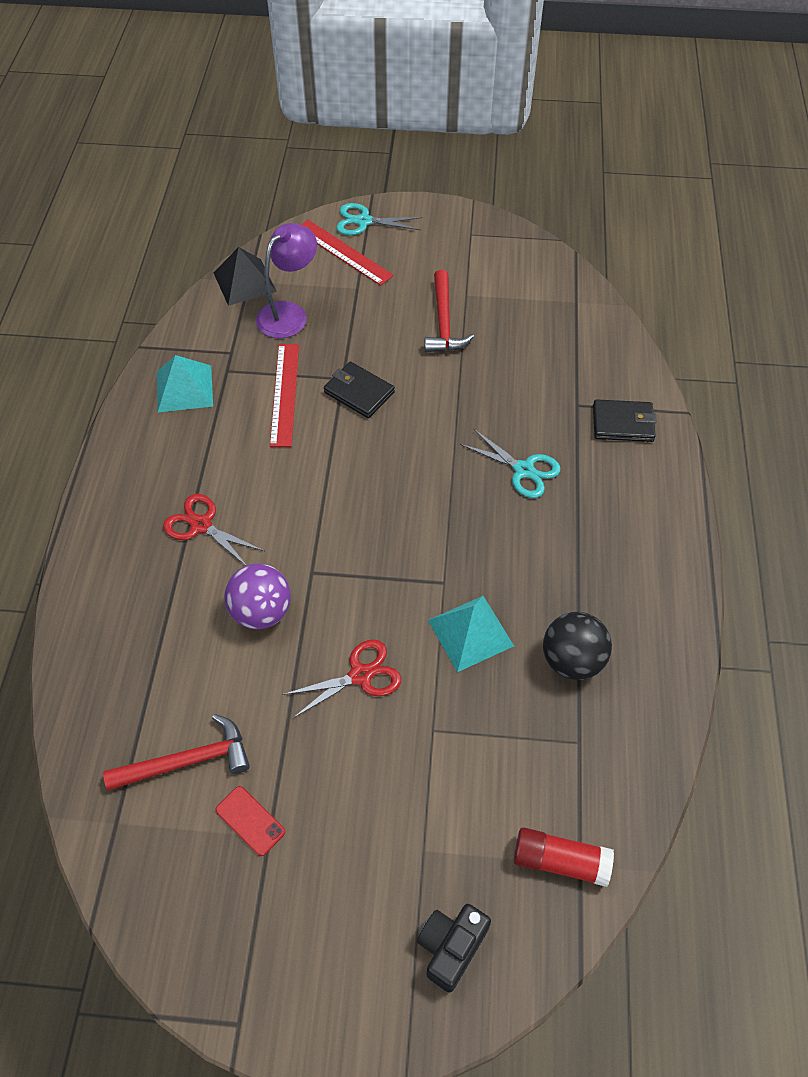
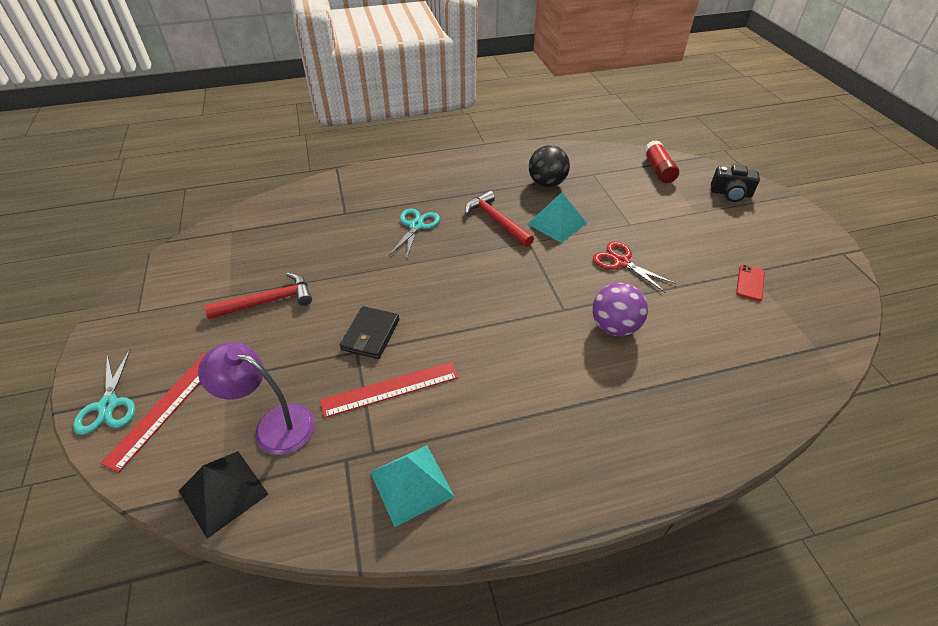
camera: 110 degrees left, 10 degrees down
(187, 761) = (747, 326): red hammer -> red hammer (496, 220)
(201, 525) = (565, 396): red scissors -> none
(623, 423) = (356, 191): black wallet -> none

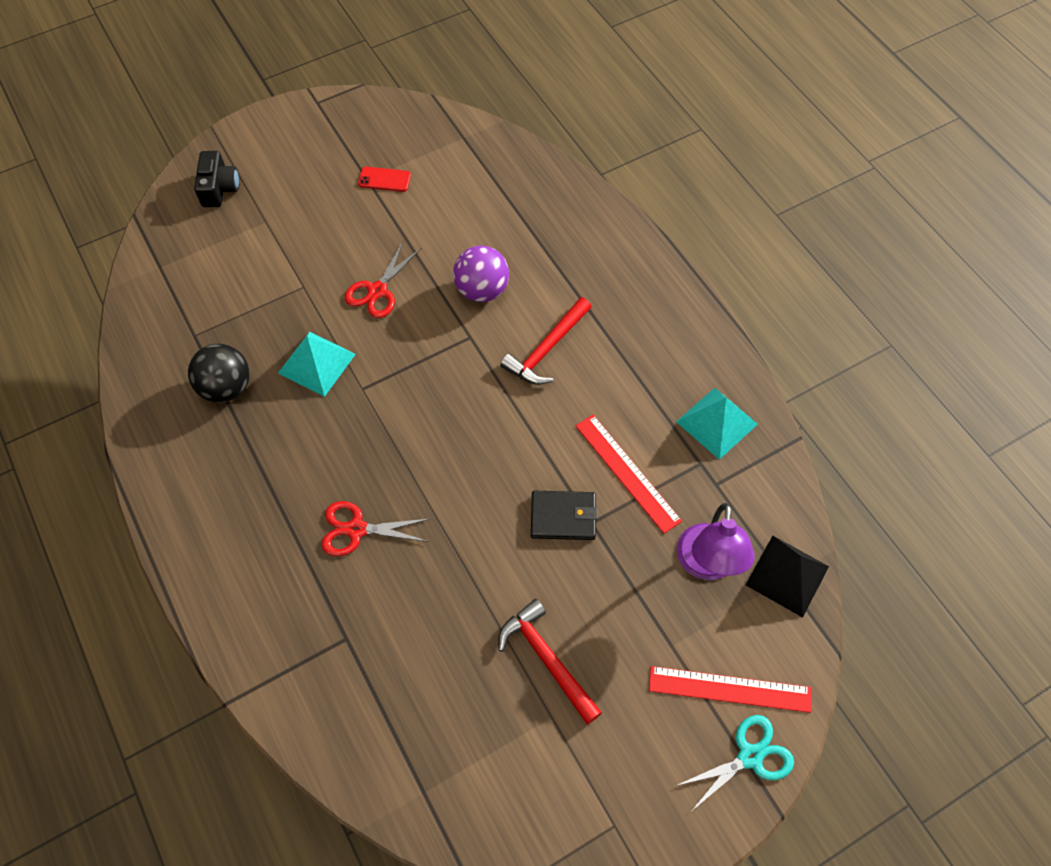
camera: 105 degrees left, 15 degrees up
(416, 226) = (356, 529): turquoise scissors -> red scissors
(496, 220) = (324, 433): red hammer -> red hammer (546, 349)
(658, 170) = (173, 262): red glue stick -> none

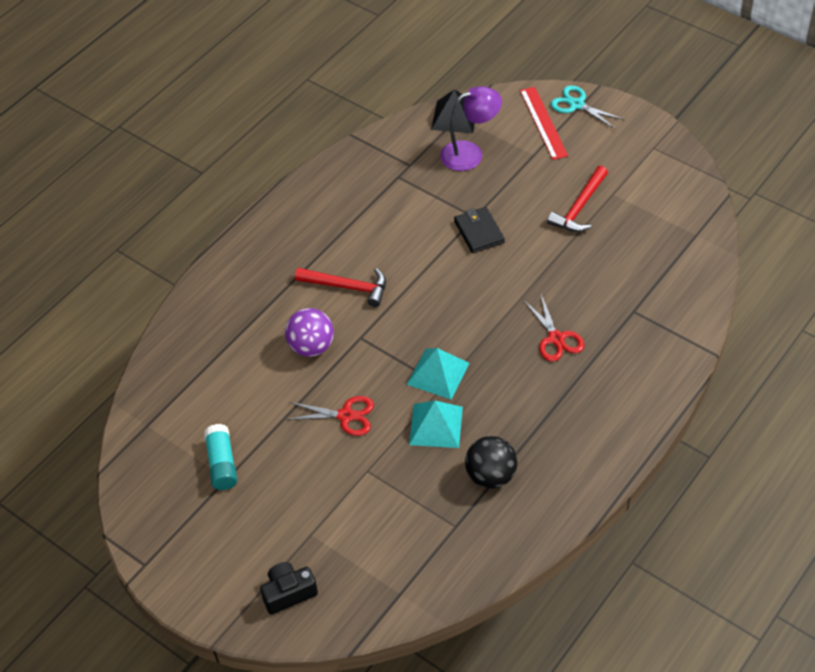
camera: 110 degrees left, 10 degrees down
(384, 179) = (222, 464): red phone -> turquoise glue stick
(627, 472) = (426, 210): red ruler -> none
(717, 423) = (361, 177): turquoise pyramid -> turquoise pyramid (438, 373)

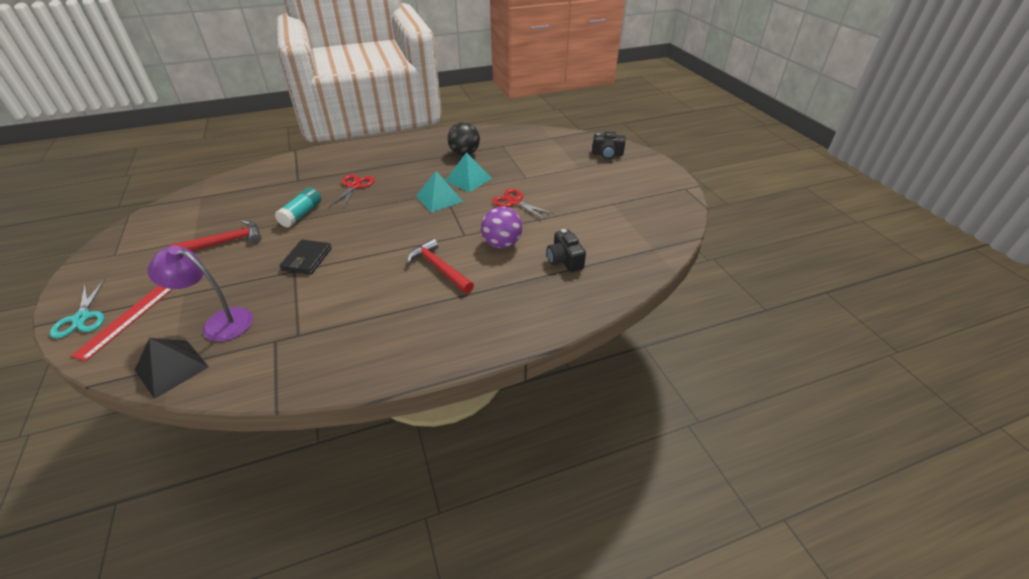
camera: 150 degrees left, 10 degrees down
(222, 464) = (611, 210): turquoise glue stick -> turquoise glue stick (302, 214)
(233, 359) = (564, 260): none -> black camera

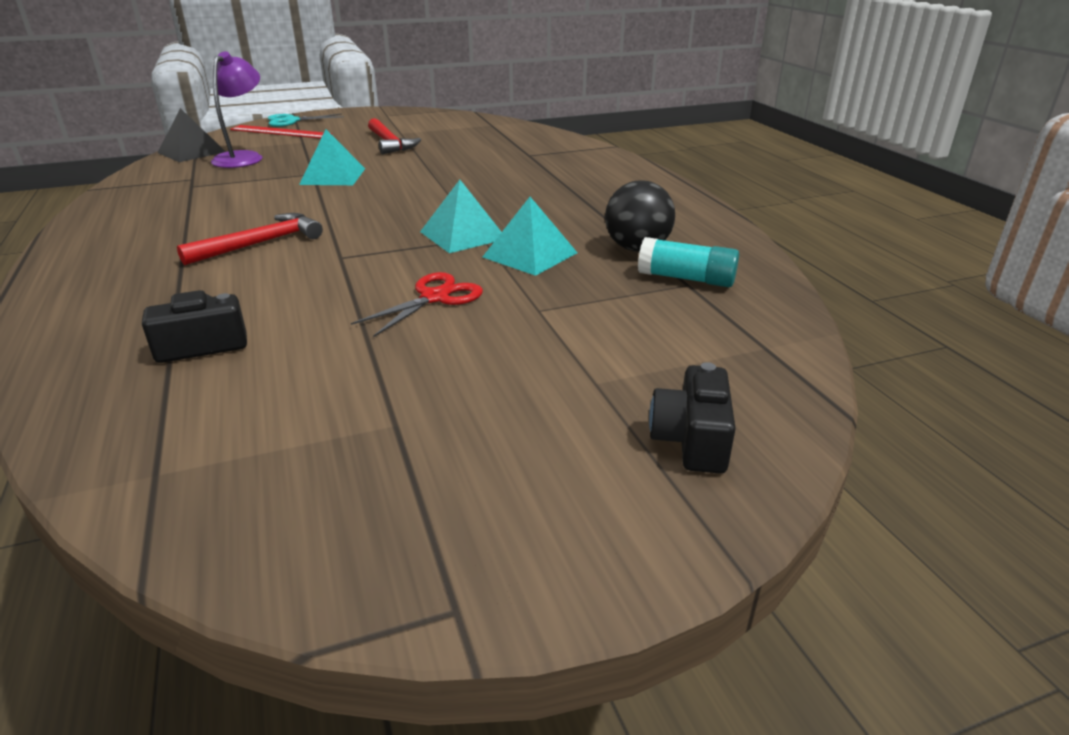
camera: 90 degrees right, 10 degrees down
(302, 214) = (438, 165): turquoise glue stick -> turquoise glue stick (686, 279)
(307, 259) = (333, 176): black wallet -> turquoise pyramid
(354, 186) = (509, 182): red scissors -> none
(502, 244) = (295, 286): purple ball -> none

